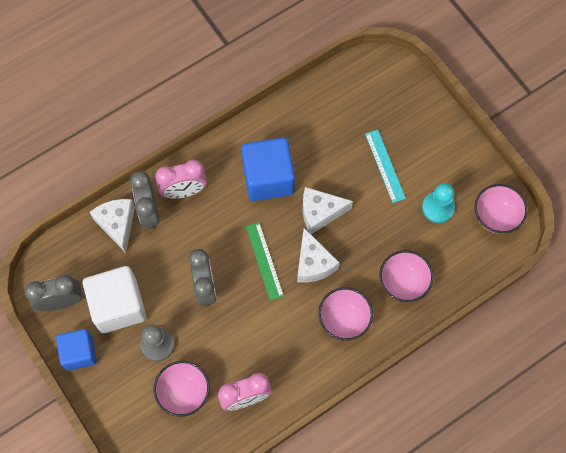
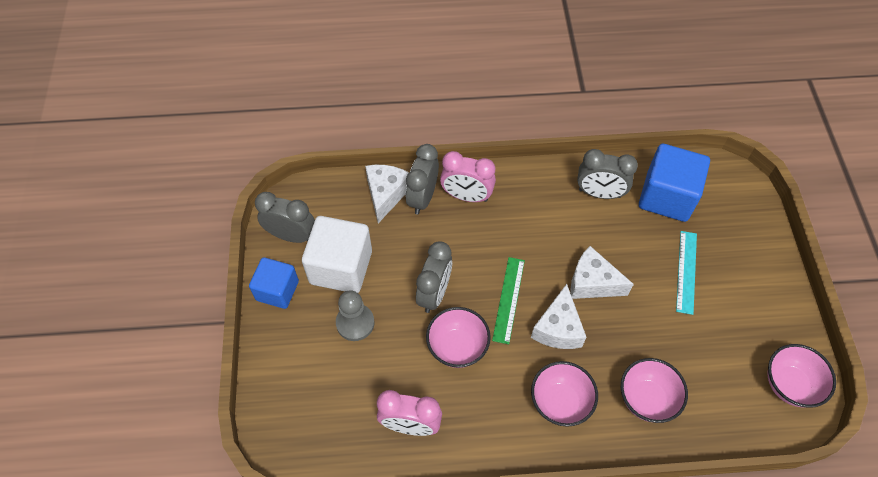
camera: 30 degrees right, 10 degrees down
(184, 393) = (351, 384): pink bowl -> pink bowl (457, 347)
(268, 178) = (556, 224): blue cube -> blue cube (666, 196)
(288, 133) = (599, 193): none -> grey clock
(438, 208) = (725, 342): turquoise pawn -> none

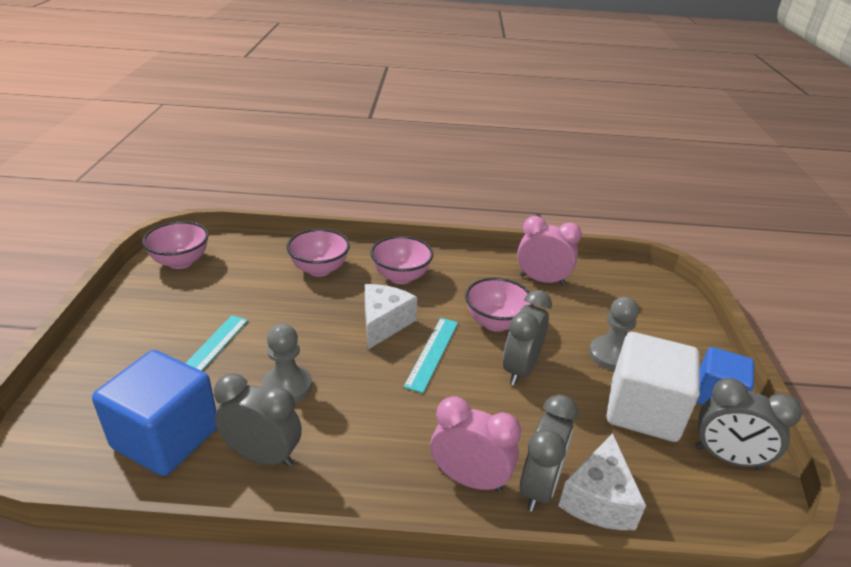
camera: 175 degrees left, 25 degrees down
(508, 299) = (432, 353): green ruler -> turquoise ruler
(592, 283) = (328, 355): white cheese -> none
(609, 248) = (287, 386): none -> grey pawn

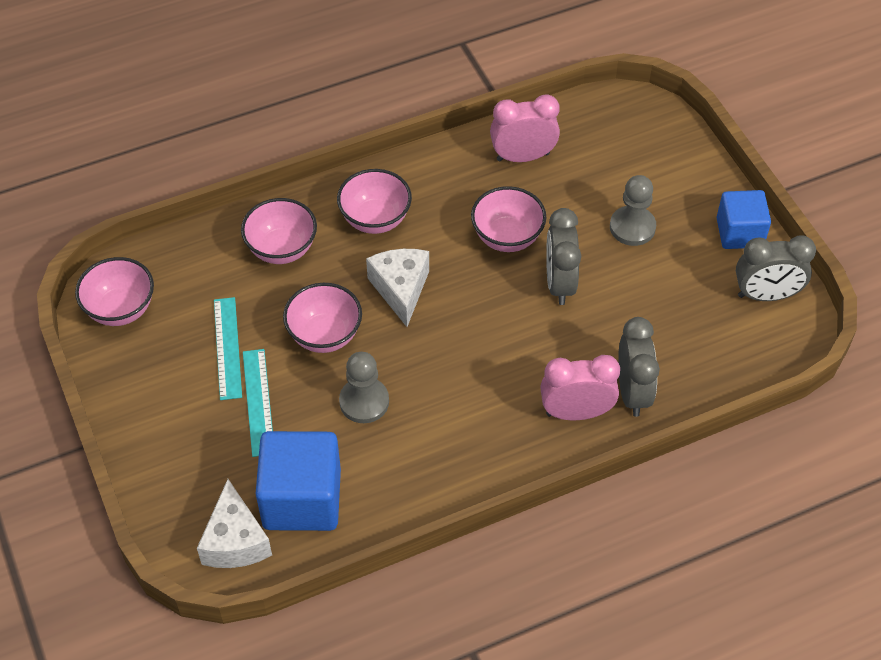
camera: 25 degrees left, 20 degrees up
(263, 456) = (397, 474): grey clock -> none
(300, 329) = (325, 335): none -> pink bowl
(432, 353) = (469, 303): turquoise ruler -> turquoise ruler (227, 348)
(598, 499) = (682, 381): white cheese -> white cheese (235, 541)
(643, 410) = (684, 278): white cube -> none

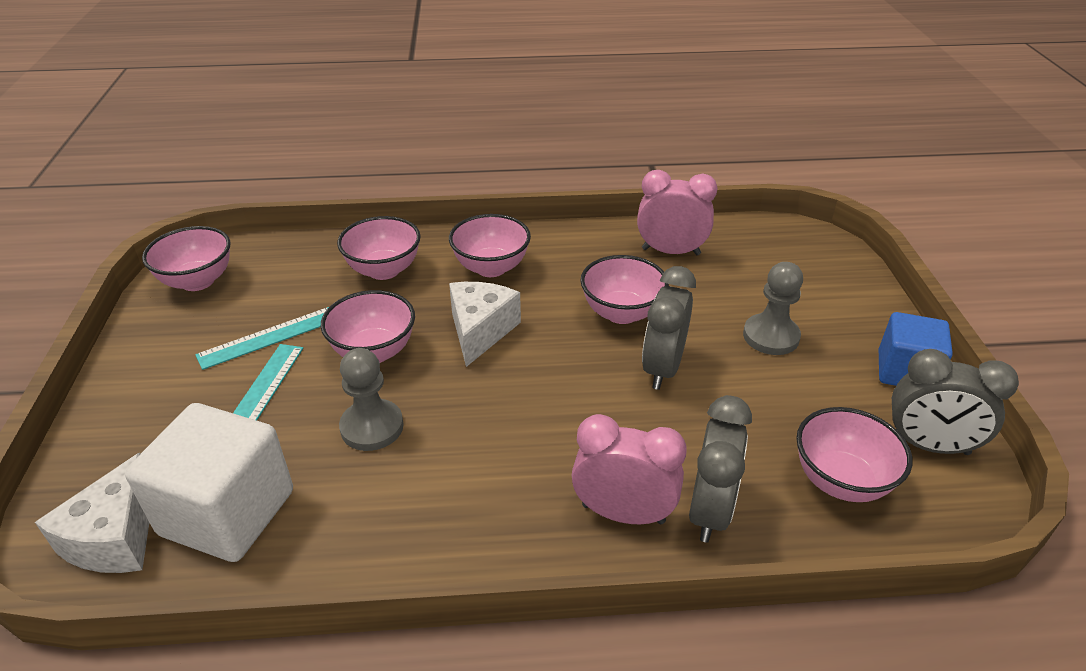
camera: 20 degrees right, 15 degrees down
(227, 348) = (268, 337): turquoise ruler -> turquoise ruler turned 45 degrees clockwise
(302, 499) = (227, 512): blue cube -> white cube
(713, 342) = (840, 481): none -> pink bowl

